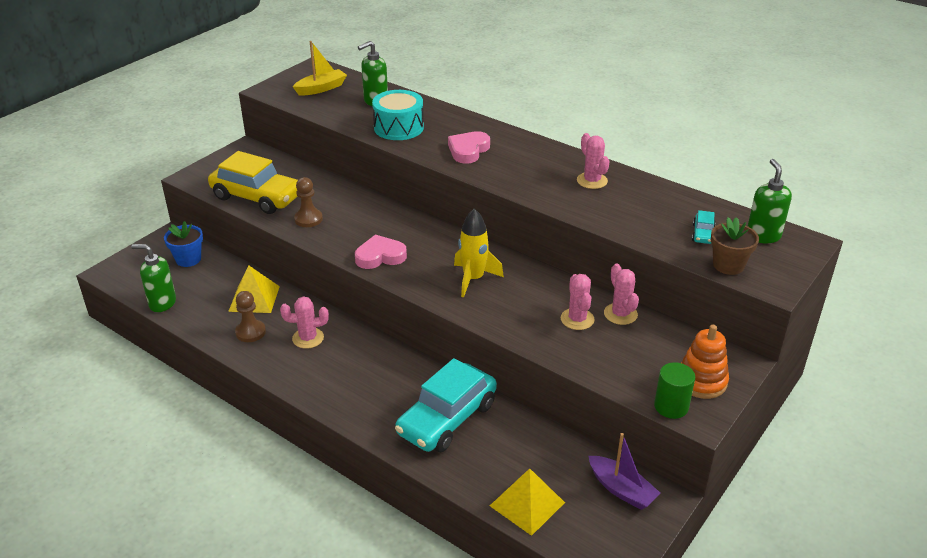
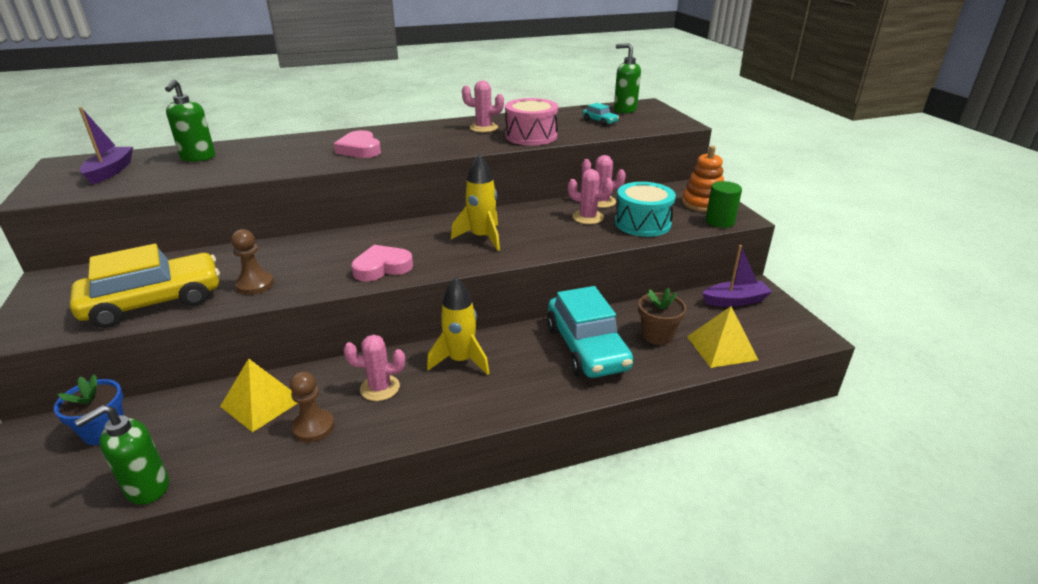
camera: 55 degrees left, 5 degrees down
(308, 338) = (380, 388): pink cactus -> pink cactus turned 60 degrees clockwise
(321, 88) = (110, 171): yellow boat -> purple boat
(369, 359) = (461, 360): none -> yellow rocket
(380, 256) = (382, 267): pink heart -> pink heart turned 45 degrees clockwise
(398, 128) = (264, 162): turquoise drum -> turquoise drum (642, 223)
(606, 213) = (531, 136): none -> pink drum
(728, 265) = (644, 126): brown flower pot -> brown flower pot (657, 335)

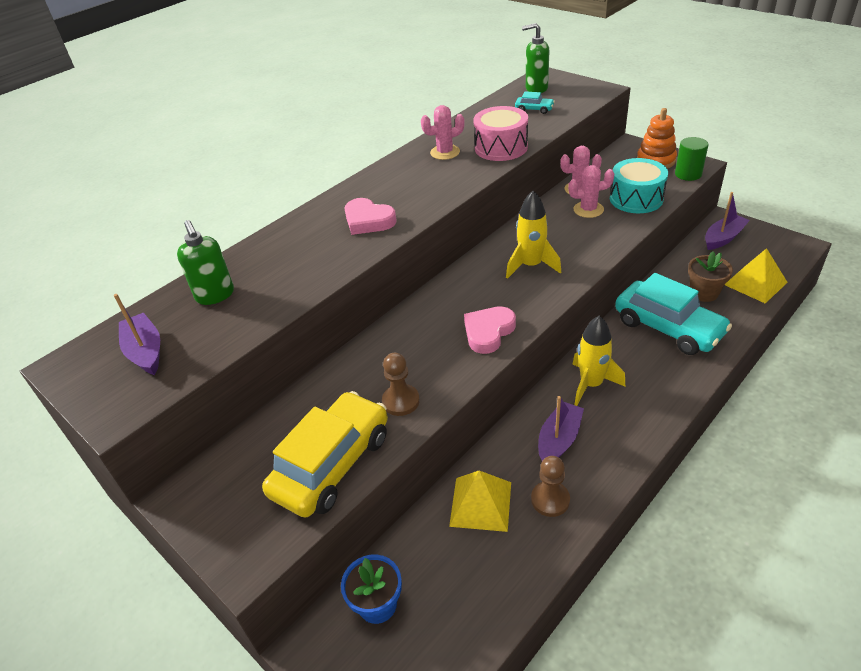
camera: 25 degrees left, 10 degrees up
(147, 488) = (486, 624): green soap dispenser -> none
(380, 388) = (559, 440): pink cactus -> purple boat

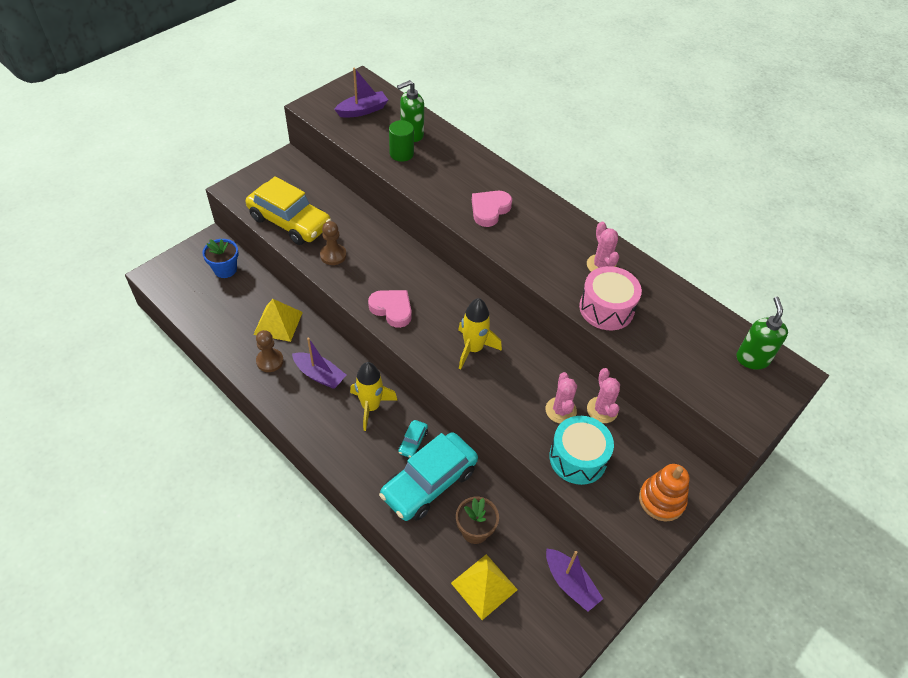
camera: 85 degrees right, 10 degrees up
(534, 109) = (694, 348): turquoise car -> turquoise car (413, 442)
(688, 174) = (627, 525): green cylinder -> green cylinder (401, 154)

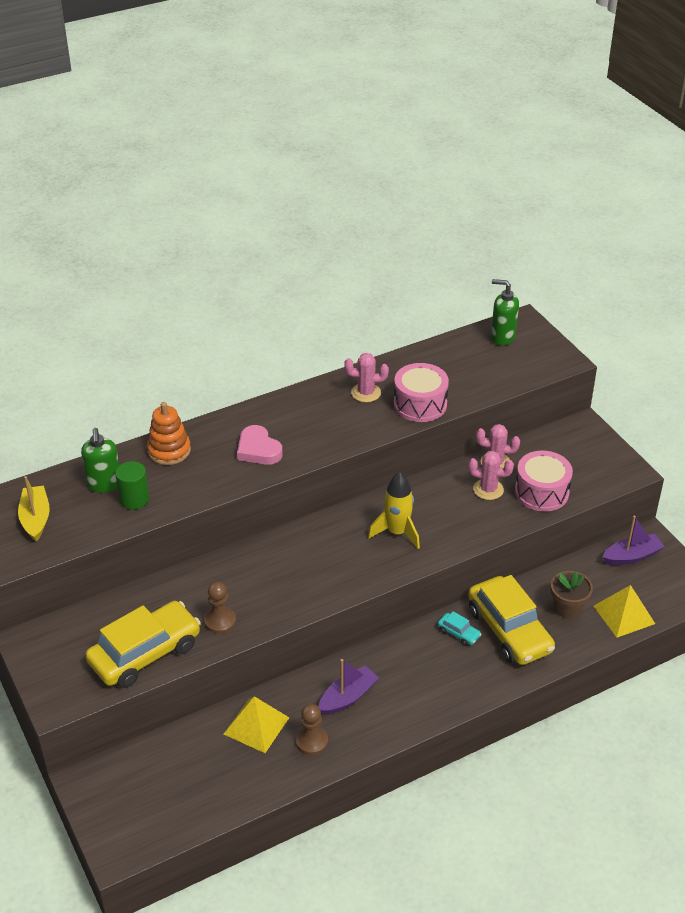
camera: 70 degrees left, 10 degrees down
(225, 269) = (143, 770): blue flower pot -> none
(362, 110) = (35, 519): purple boat -> yellow boat
(371, 407) = (405, 659): yellow rocket -> none
(392, 309) = (322, 584): pink heart -> none
(429, 483) = (509, 630): turquoise car -> yellow car
(578, 458) = (541, 492): turquoise drum -> pink drum
(661, 500) = (594, 453): orange stacking toy -> orange stacking toy (169, 450)

